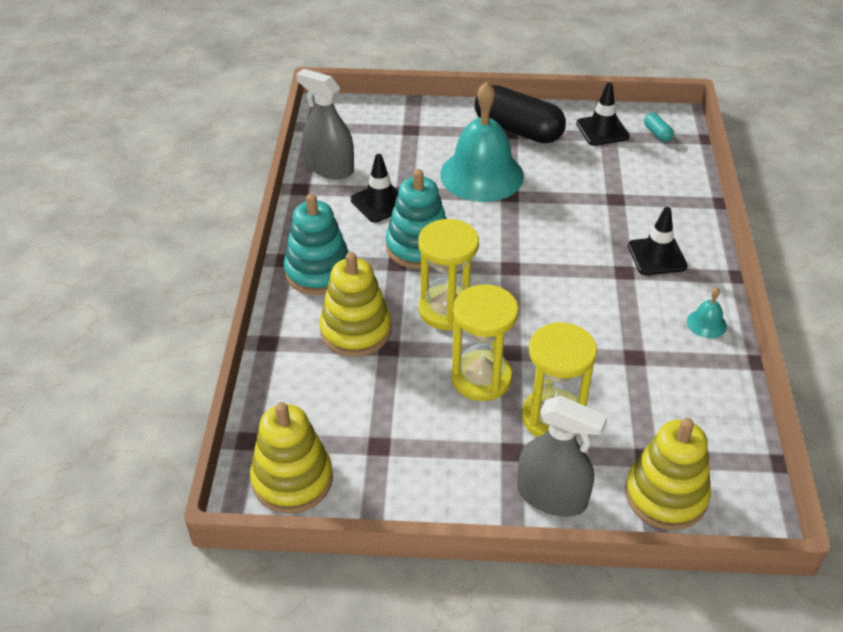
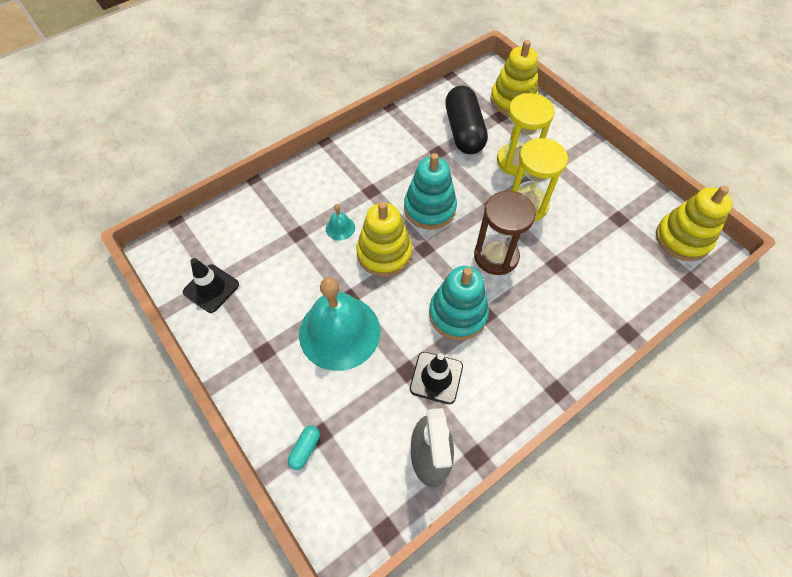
camera: 130 degrees left, 15 degrees up
(318, 272) = (544, 357): turquoise stacking toy -> turquoise stacking toy (429, 208)
(355, 331) = (564, 291): yellow stacking toy -> yellow stacking toy (384, 254)
(446, 310) = (496, 256): yellow hourglass -> brown hourglass
(518, 130) = (255, 347): black capsule -> black capsule (464, 131)
(551, 496) = (561, 136): grey spray bottle -> none
(657, 133) = (189, 251): turquoise capsule -> turquoise capsule (305, 449)
(657, 256) = (341, 183): black traffic cone -> none
(706, 323) = (380, 136): turquoise bell -> turquoise bell (340, 228)

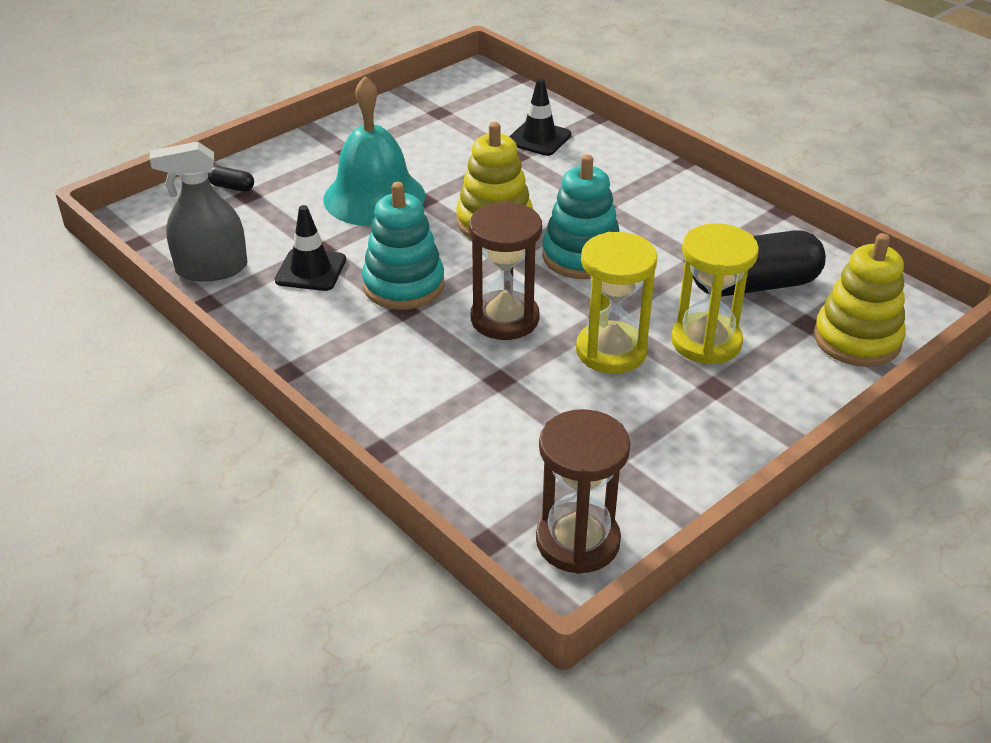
camera: 85 degrees right, 20 degrees down
(211, 288) = (428, 110): black traffic cone -> black traffic cone (539, 138)
(305, 449) = (232, 187): turquoise capsule -> black capsule
(340, 228) = (531, 186): turquoise bell -> none
(682, 239) = (577, 541): yellow stacking toy -> brown hourglass

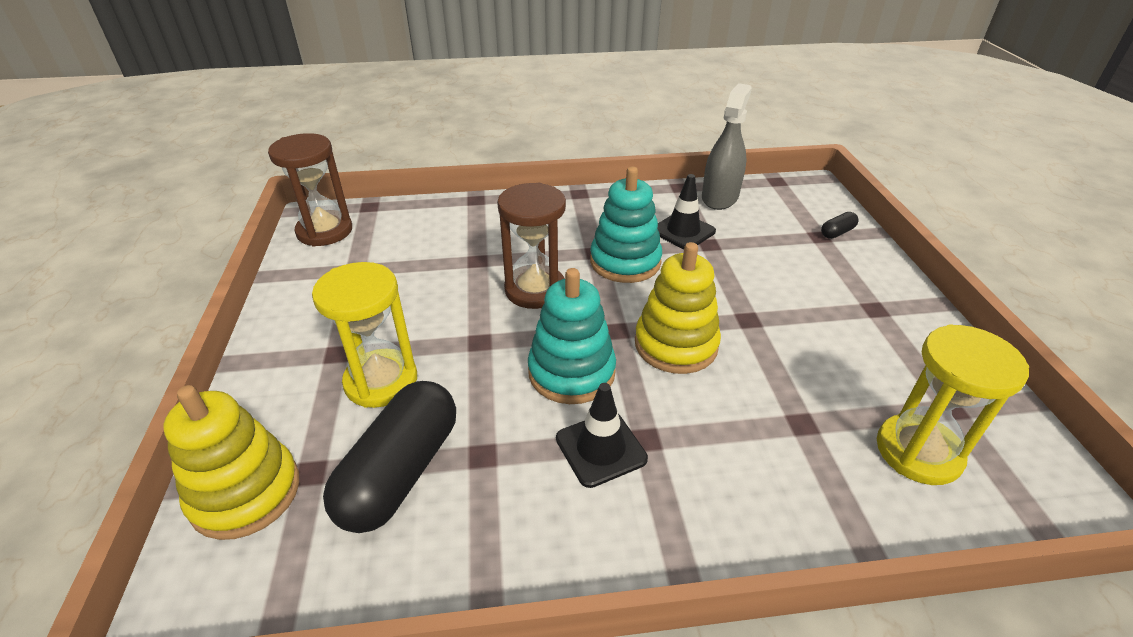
camera: 125 degrees right, 0 degrees up
(374, 197) = (773, 293): turquoise bell -> none
(539, 138) = (838, 466): black traffic cone -> black traffic cone (601, 448)
(611, 351) = (439, 322): yellow hourglass -> yellow hourglass (918, 452)

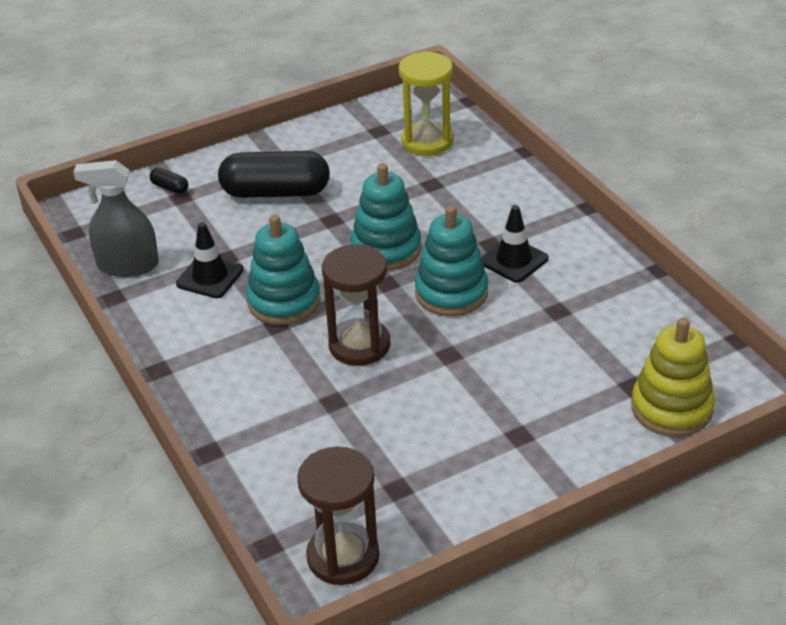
camera: 110 degrees left, 0 degrees up
(381, 381) = (530, 391): yellow hourglass -> none
(401, 472) = (599, 342): black capsule -> black capsule (275, 192)
(675, 345) = (386, 249): yellow stacking toy -> turquoise stacking toy

